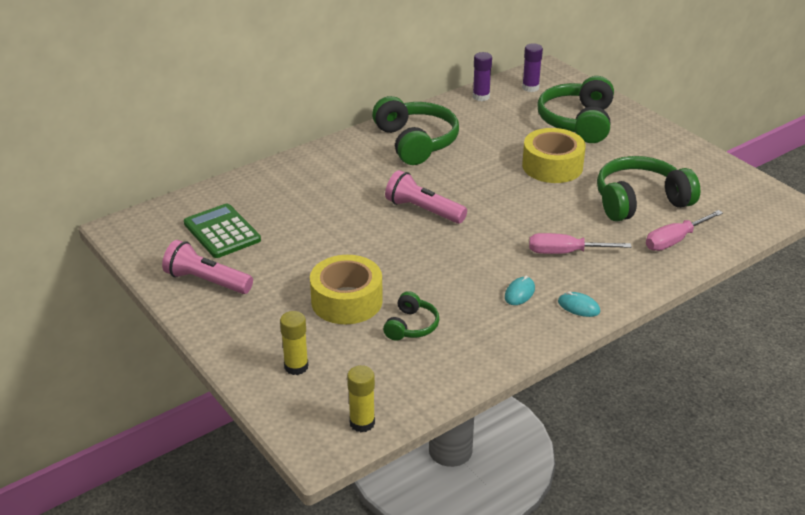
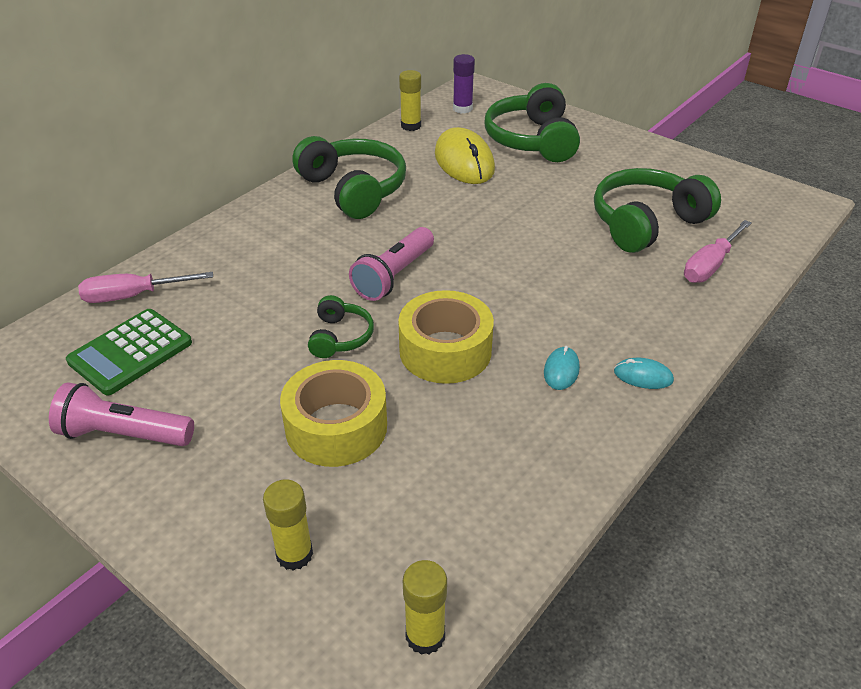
camera: 15 degrees left, 5 degrees up
(222, 232) = (130, 352): green calculator -> green calculator turned 90 degrees counterclockwise
(411, 326) = (439, 449): green headphones -> green headphones (340, 337)
(423, 210) = (394, 276): pink flashlight -> pink flashlight turned 75 degrees counterclockwise
(481, 97) = (411, 126): purple glue stick -> yellow glue stick
(513, 132) = (464, 161): none -> yellow mouse
(552, 166) = (527, 195): yellow tape -> yellow tape (445, 351)
(565, 252) = (591, 303): pink screwdriver -> pink screwdriver (132, 296)

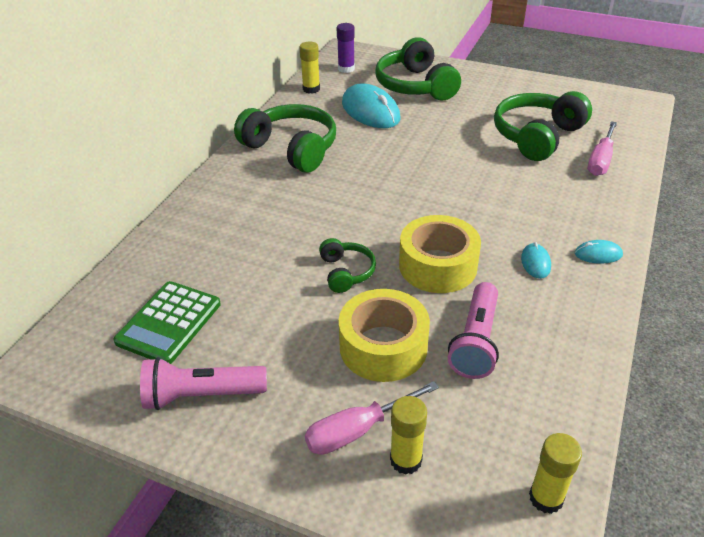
camera: 15 degrees left, 0 degrees up
(132, 296) = (144, 274): pink screwdriver -> pink screwdriver (356, 431)
(394, 276) = (364, 214): pink flashlight -> pink flashlight (476, 342)
(464, 161) = (370, 111): yellow mouse -> turquoise mouse

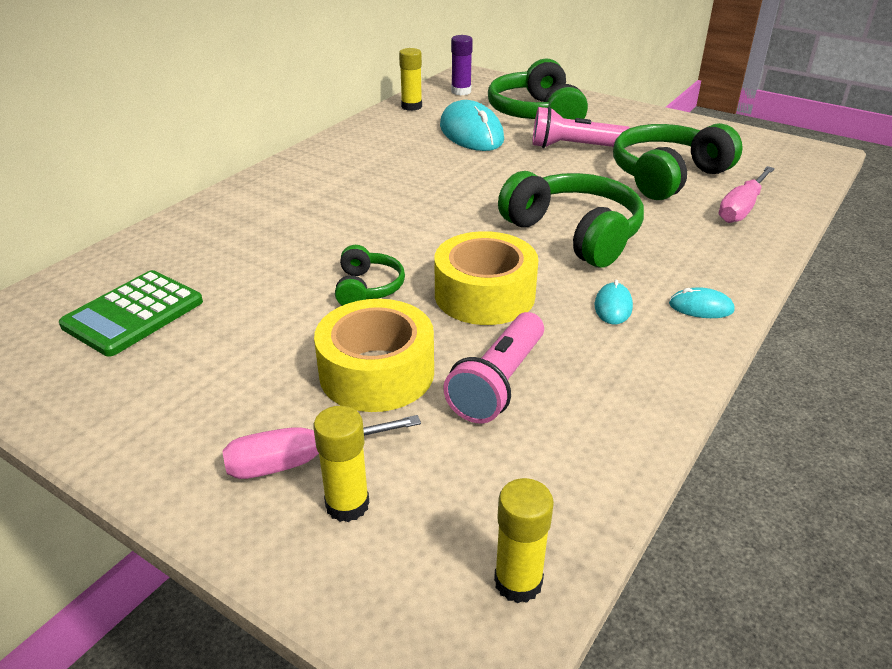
camera: 10 degrees right, 5 degrees down
(201, 395) = (130, 394): pink flashlight -> pink flashlight (574, 147)
(291, 149) = (361, 160): green headphones -> green headphones (574, 234)

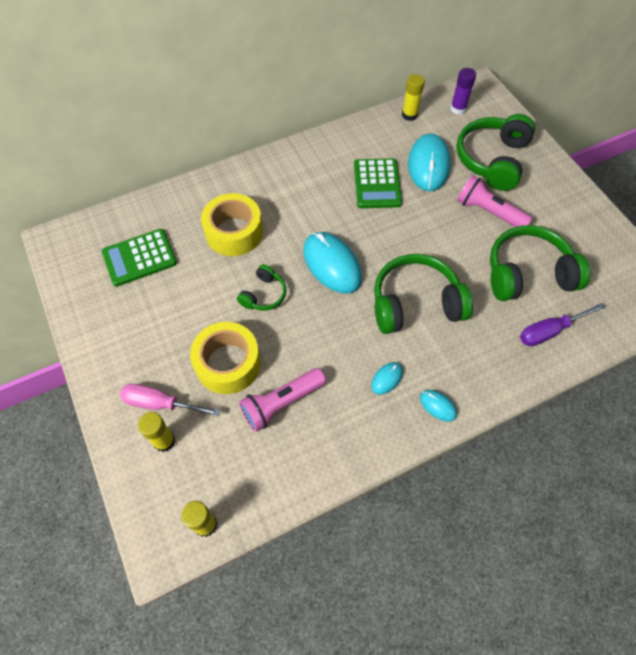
camera: 30 degrees right, 25 degrees up
(425, 160) = (377, 184): none -> green calculator
(435, 234) = (332, 264): none -> turquoise mouse
(484, 295) = (322, 332): yellow tape -> yellow tape (234, 232)
(574, 234) = (415, 303): green headphones -> green headphones turned 90 degrees counterclockwise
(741, 208) = (549, 331): pink screwdriver -> purple screwdriver

